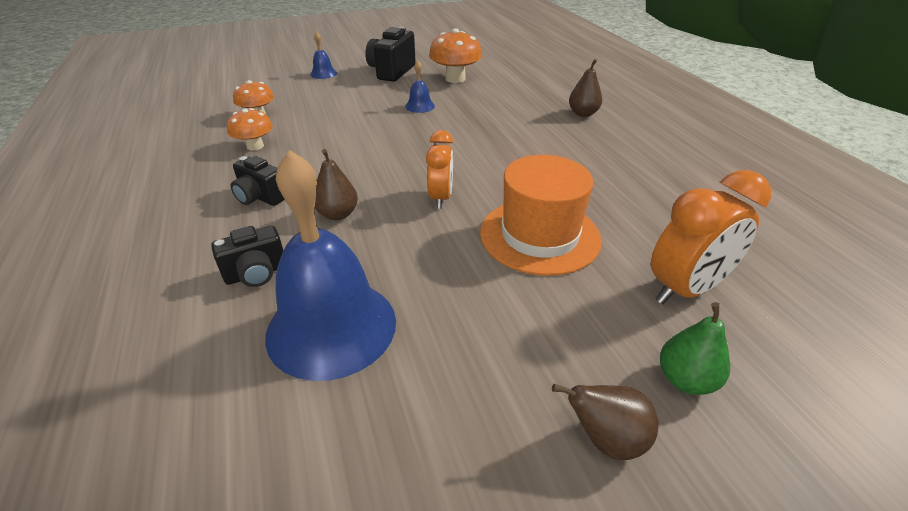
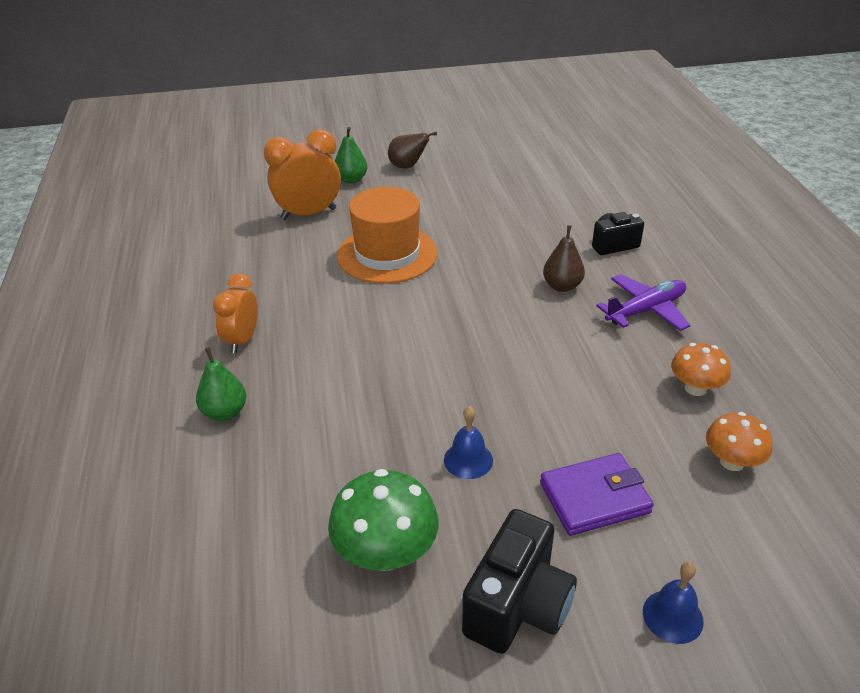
camera: 170 degrees left, 0 degrees up
(260, 197) = (645, 310): black camera -> purple plane
(331, 327) = (548, 213): blue bell -> none
(348, 99) = (594, 498): none -> purple wallet
(440, 198) = (463, 294): orange clock -> orange clock (242, 340)
(455, 79) = (386, 553): orange mushroom -> green mushroom
(583, 114) = (225, 412): brown pear -> green pear

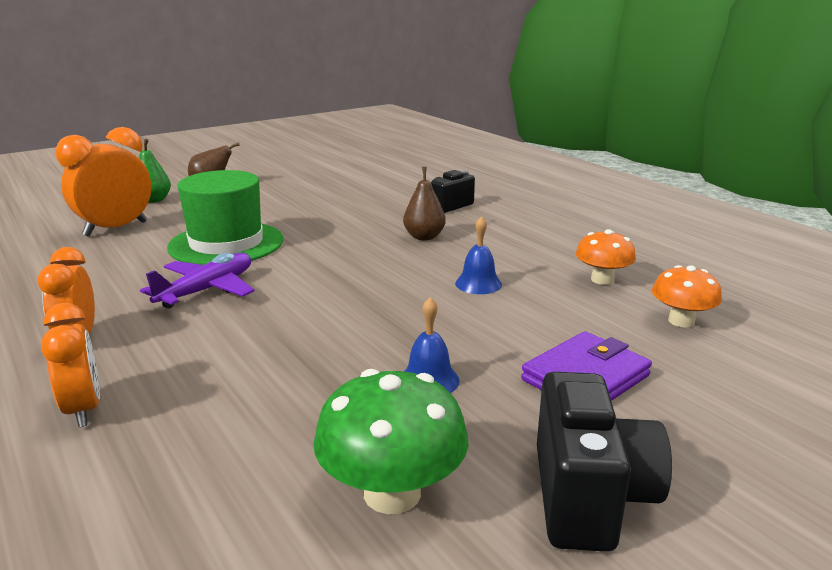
camera: 25 degrees left, 15 degrees down
(225, 412) = (83, 409): green pear -> orange clock
(387, 254) = (226, 243): orange hat -> green hat
(645, 310) = (513, 239): purple plane -> purple plane (207, 290)
(672, 616) = (749, 453): blue bell -> blue bell (478, 284)

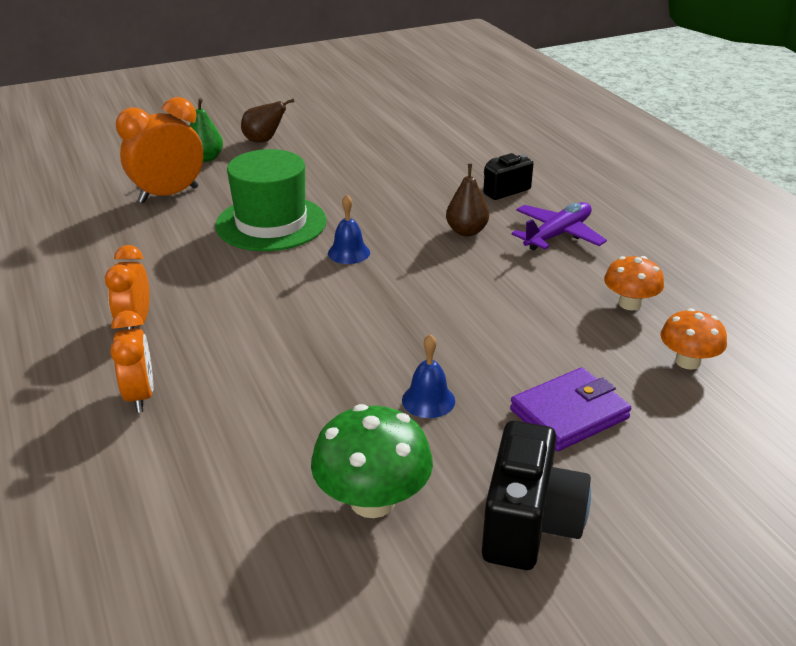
camera: 10 degrees right, 10 degrees up
(207, 290) = (248, 280): purple plane -> purple plane (558, 235)
(478, 284) = (504, 297): blue bell -> blue bell (348, 253)

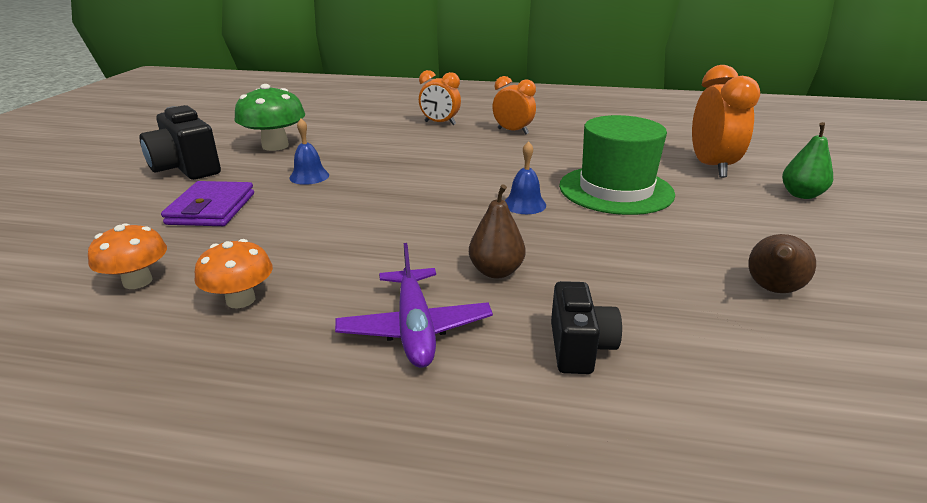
camera: 125 degrees right, 5 degrees down
(264, 140) = (854, 233): brown pear -> brown pear (772, 290)

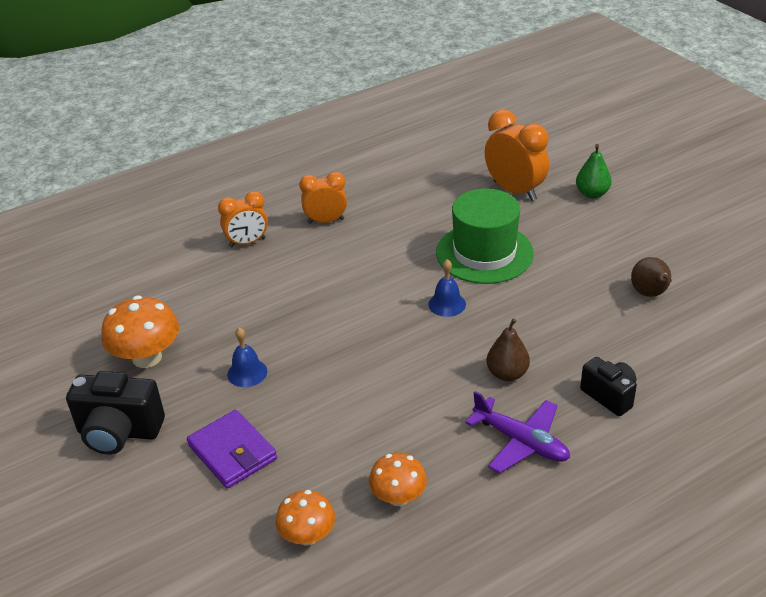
camera: 40 degrees left, 10 degrees up
(275, 146) = (147, 357): green mushroom -> orange mushroom

